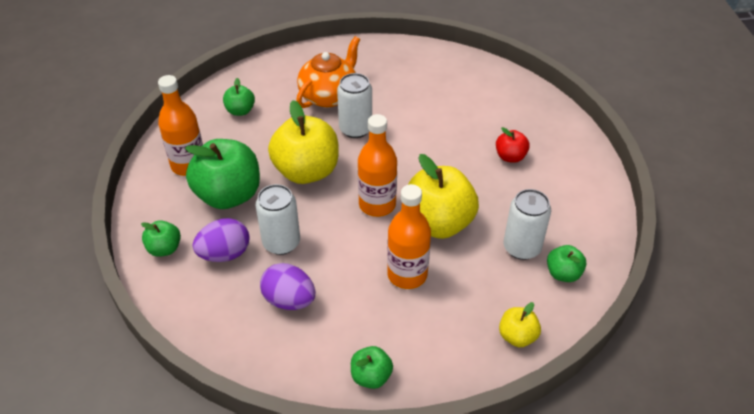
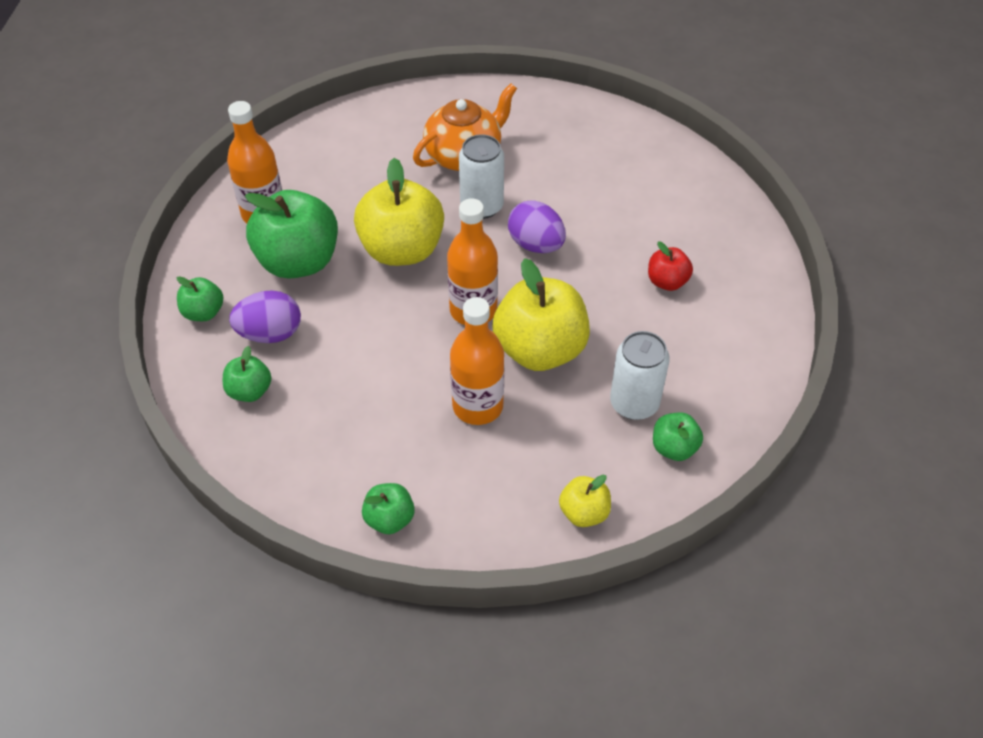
camera: 15 degrees right, 5 degrees up
(240, 111) = (348, 155): green apple -> green apple (250, 391)
(281, 243) = (341, 334): white can -> none
(289, 300) = (326, 406): purple egg -> purple egg (536, 245)

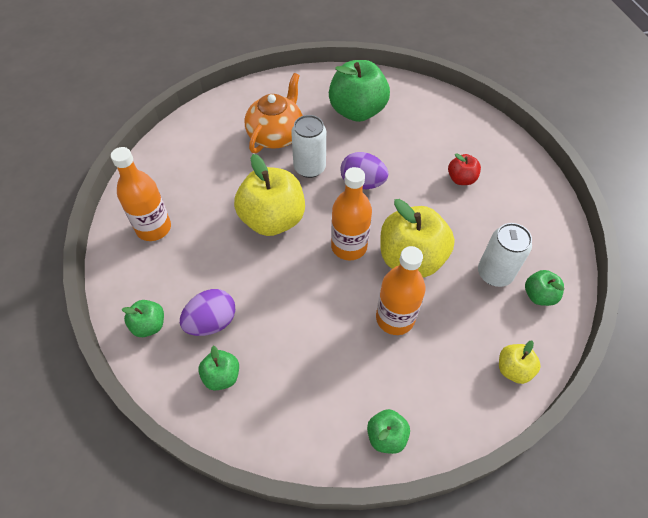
camera: 25 degrees left, 5 degrees up
(298, 261) = (201, 256): green apple -> green apple (357, 111)

